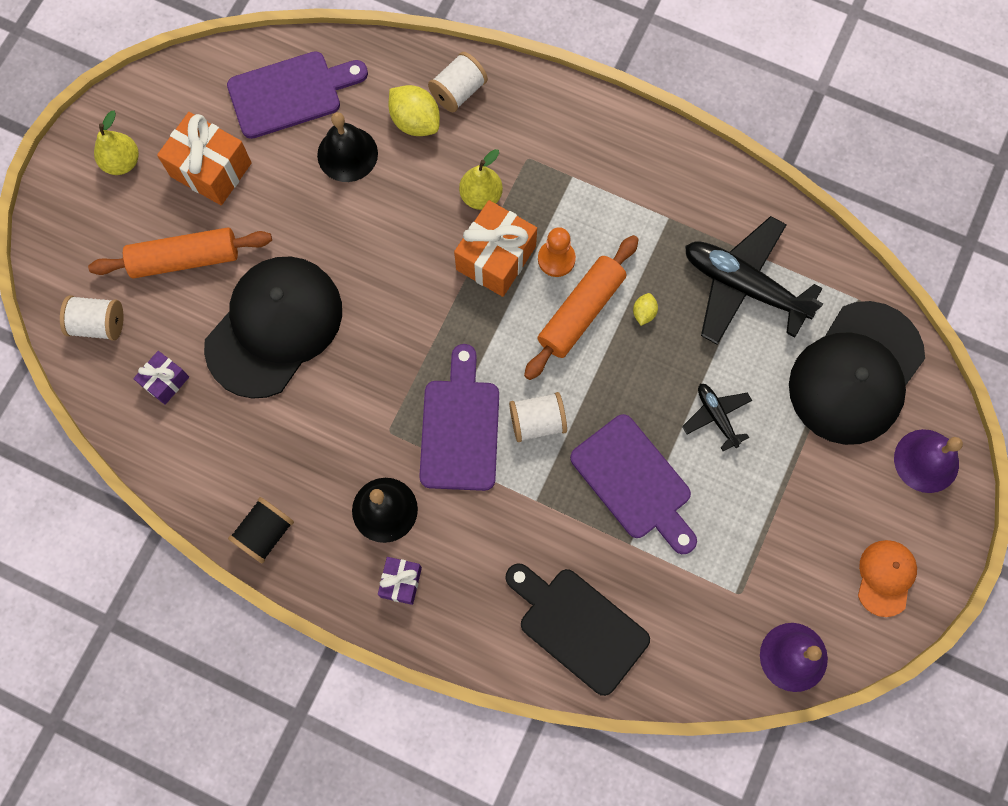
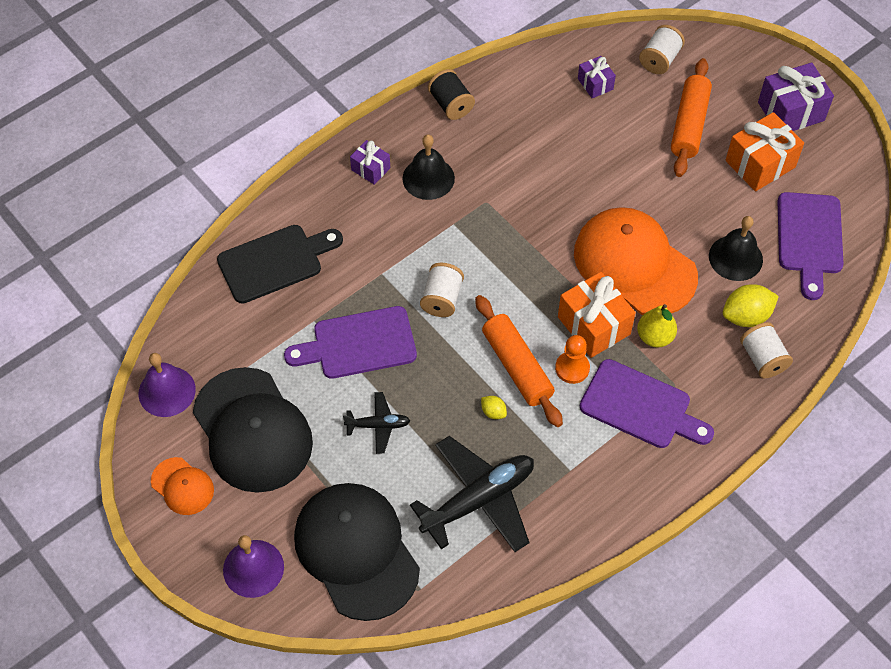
camera: 115 degrees right, 15 degrees down
(122, 162) = (791, 111): yellow pear -> purple gift
(274, 327) = (606, 160): black cap -> black cap (252, 430)
(401, 247) = (634, 264): none -> orange cap
(460, 427) = (464, 247): purple cutting board -> purple cutting board (640, 406)

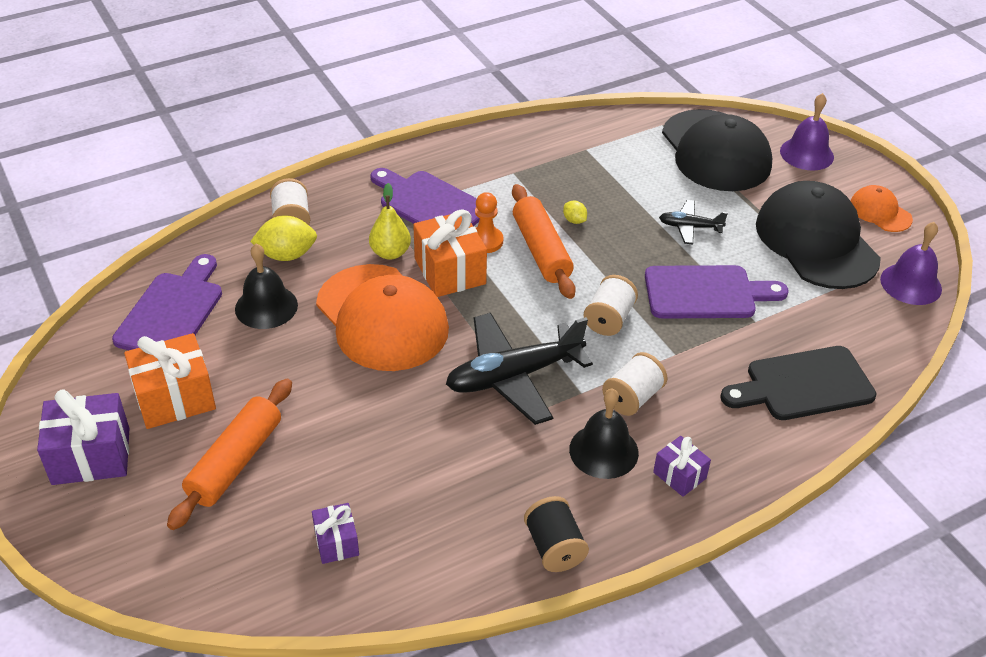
camera: 170 degrees left, 15 degrees down
(478, 500) = (602, 166): black plane -> black plane (514, 376)
(659, 60) = (225, 564): white spool -> white spool (632, 398)

